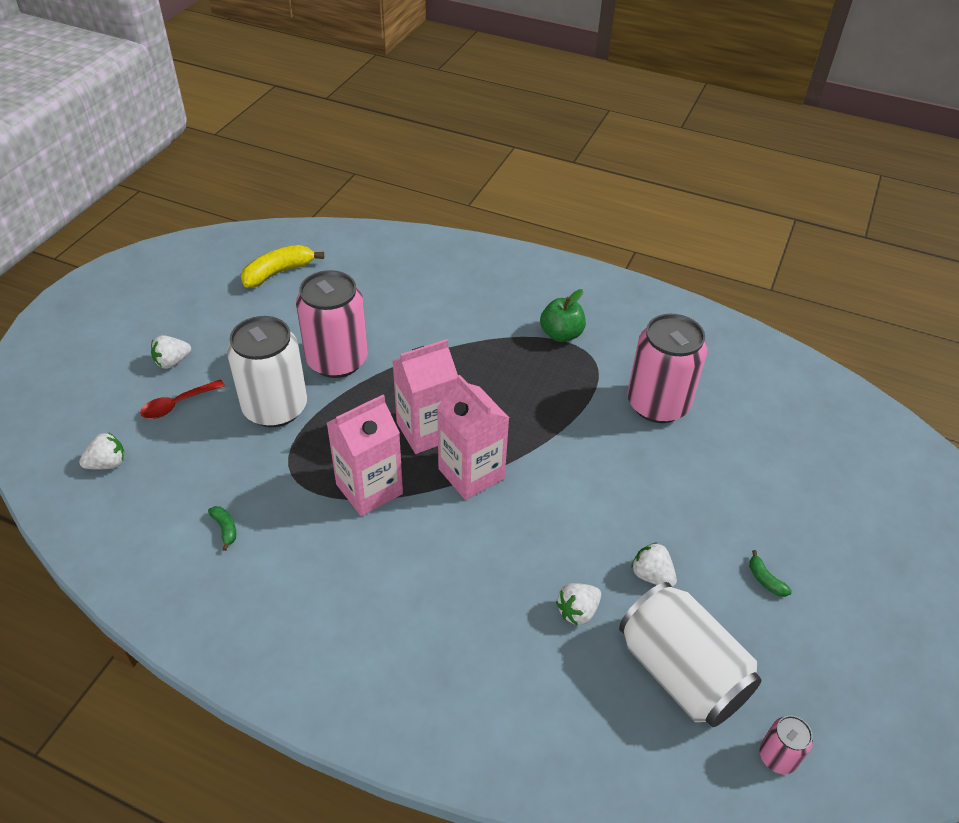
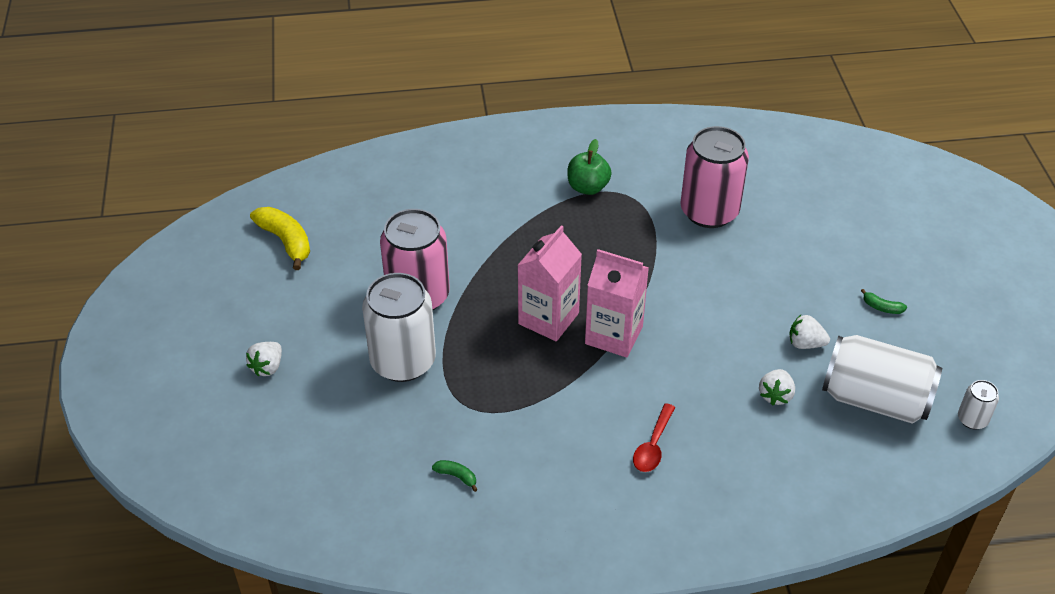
camera: 30 degrees left, 0 degrees up
(108, 464) = (300, 479): white strawberry -> none
(177, 404) = (311, 400): red spoon -> red spoon (653, 446)
(278, 272) = (286, 241): yellow banana -> yellow banana turned 120 degrees clockwise
(369, 489) = (544, 387): pink carton -> none
(777, 756) = (972, 419): pink can -> white can

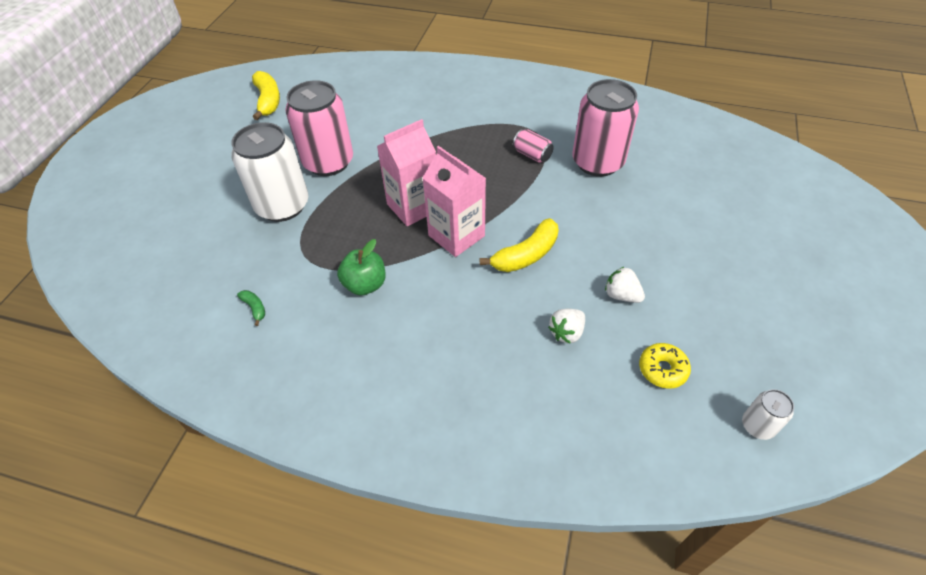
camera: 25 degrees right, 5 degrees up
(267, 367) = (189, 181): white strawberry -> none
(588, 187) = (509, 119): green apple -> green apple (365, 284)
(637, 222) = (532, 155): none -> pink can
(653, 446) = (429, 340): red spoon -> none
(695, 333) = (526, 255): none -> yellow banana
(875, 399) = (662, 369): white can -> yellow donut
(882, 307) = (714, 286): green banana -> none

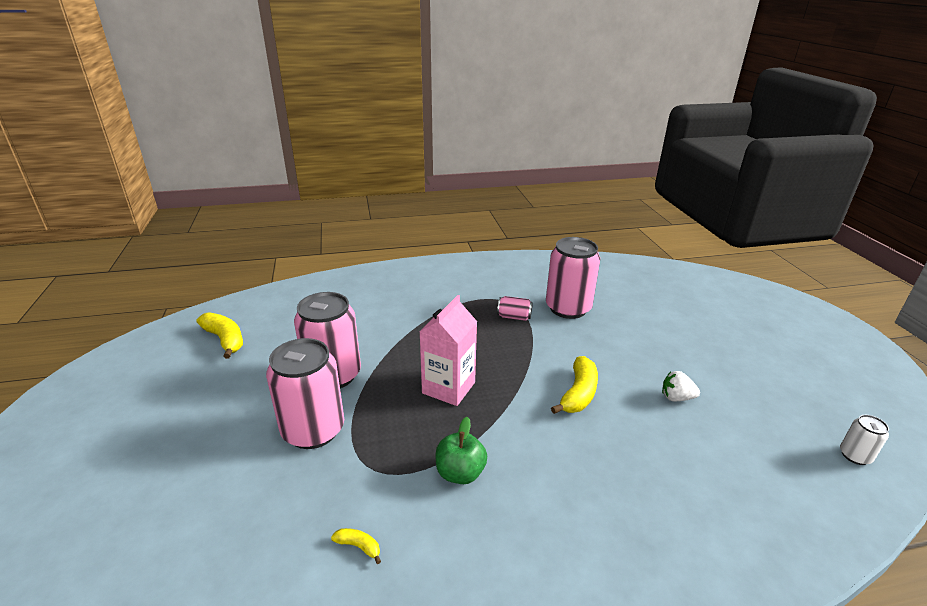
camera: 30 degrees left, 20 degrees down
(255, 308) = (359, 546): green banana -> yellow banana
(282, 206) = (313, 430): white can -> pink can
(456, 236) = (508, 398): pink carton -> none
(566, 332) = (666, 443): white strawberry -> none
(662, 369) = (758, 442): yellow donut -> none

